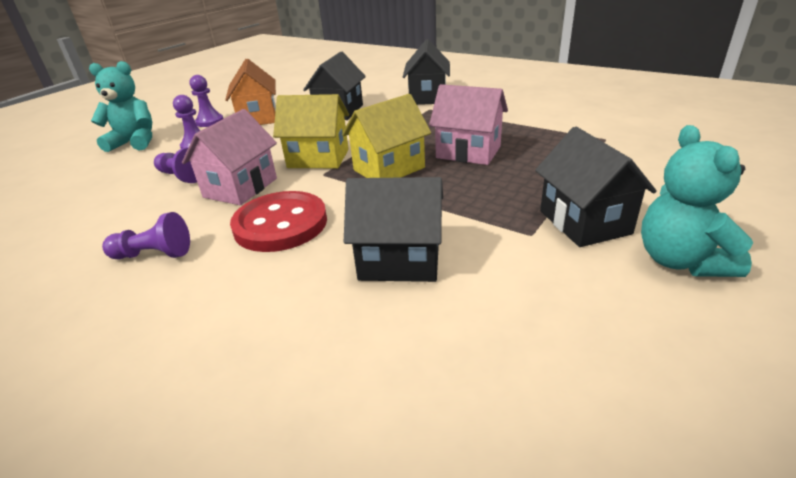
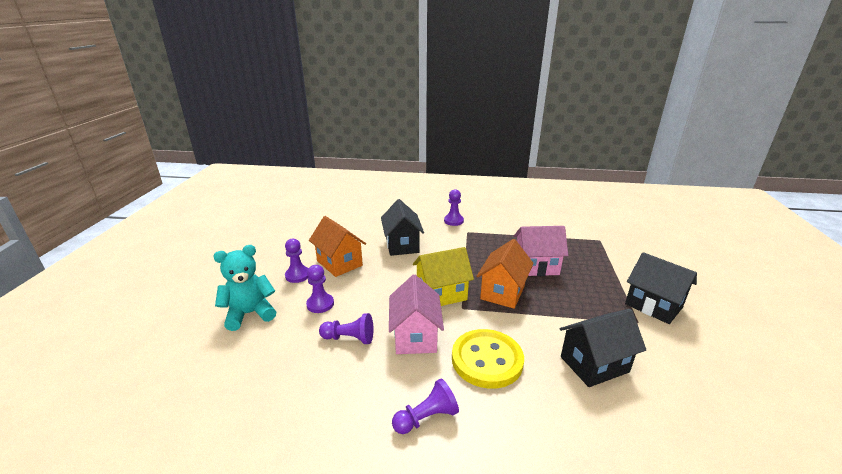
camera: 30 degrees left, 5 degrees down
(280, 224) = (487, 360): red button -> yellow button
(389, 169) = (502, 292): yellow house -> orange house
(427, 97) = (453, 221): black house -> purple pawn
(680, 261) = (717, 319): turquoise teddy bear -> none

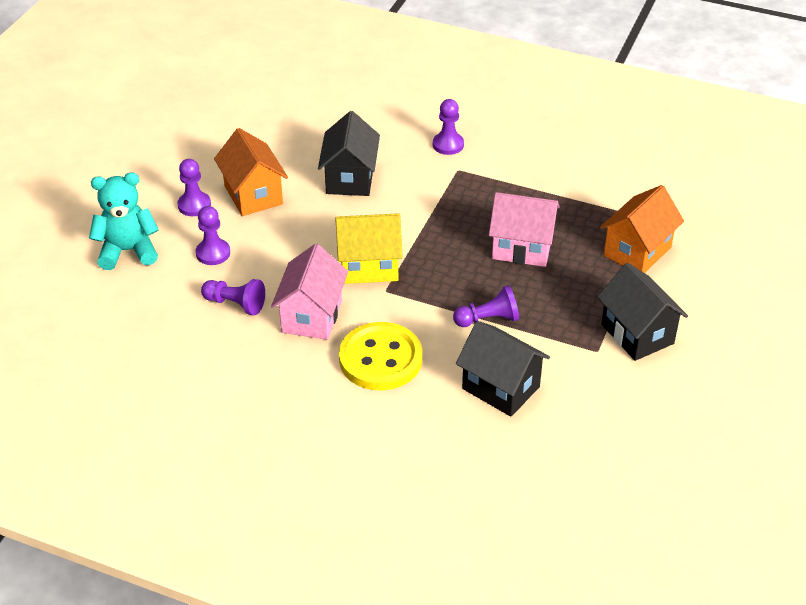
camera: 15 degrees right, 15 degrees up
(426, 418) = (287, 403): purple pawn -> purple pawn (488, 319)
(502, 292) = (450, 278): orange house -> orange house (637, 251)
(594, 364) = (500, 388): black house -> black house turned 45 degrees clockwise

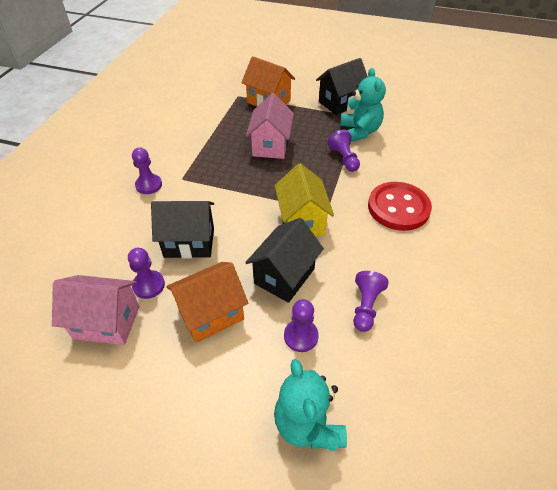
camera: 95 degrees left, 5 degrees up
(194, 205) = (227, 367): purple pawn -> purple pawn (149, 285)
(312, 316) = (366, 251): pink house -> pink house (107, 322)
(380, 359) = (398, 208): yellow button -> red button
(500, 388) = (403, 152): black house -> black house (284, 276)
(555, 346) = (359, 131): none -> turquoise teddy bear

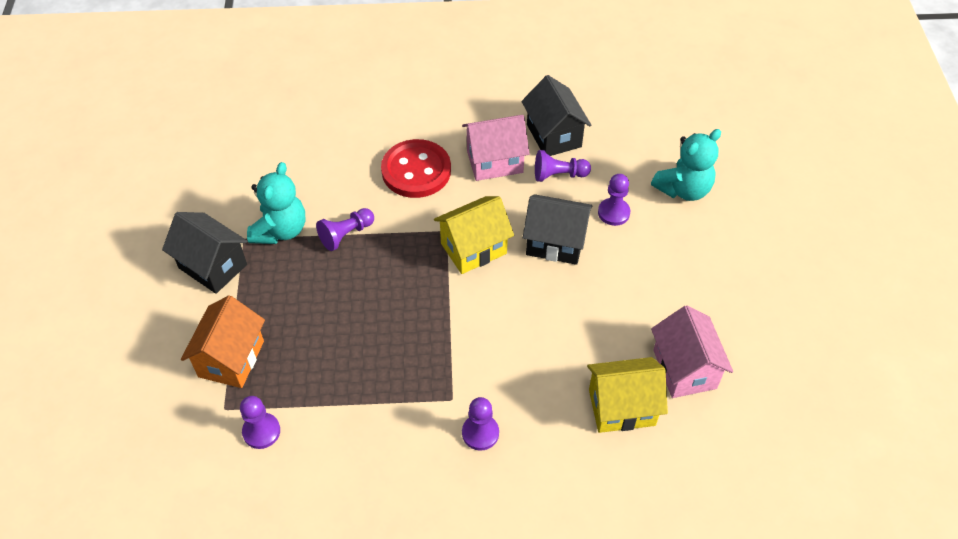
camera: 110 degrees left, 5 degrees up
(108, 265) = (621, 407): none -> yellow house
(149, 285) = (626, 354): purple pawn -> purple pawn (261, 431)
(189, 242) = (553, 342): black house -> black house (554, 136)
(211, 314) = (629, 286): orange house -> none
(270, 146) = (345, 321): pink house -> pink house (495, 162)
(359, 131) = (280, 230): turquoise teddy bear -> turquoise teddy bear turned 135 degrees clockwise

